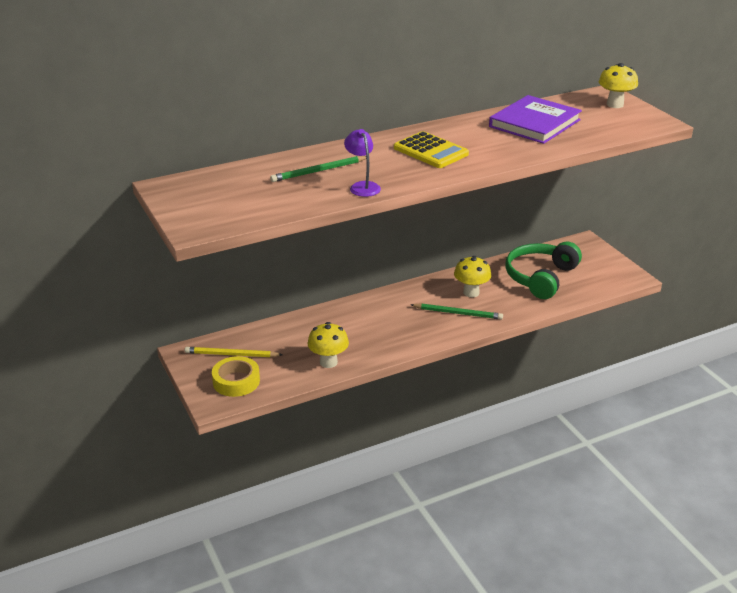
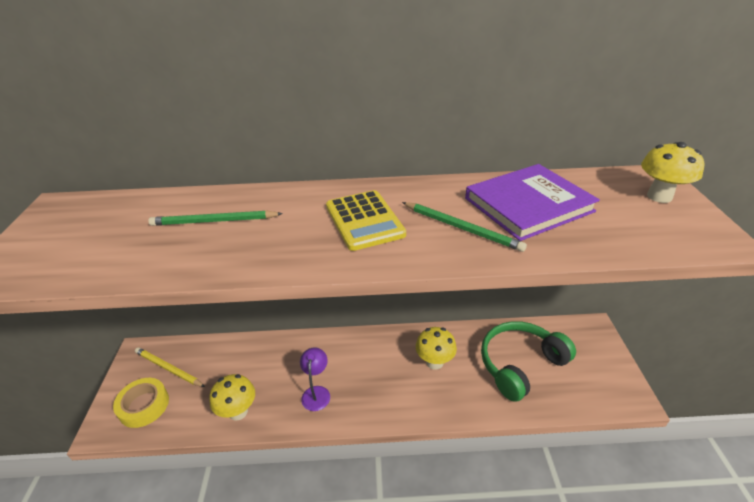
camera: 25 degrees right, 5 degrees up
(362, 186) = (233, 257): purple lamp -> purple lamp (316, 392)
(457, 313) = (404, 387): green pencil -> green pencil (461, 228)

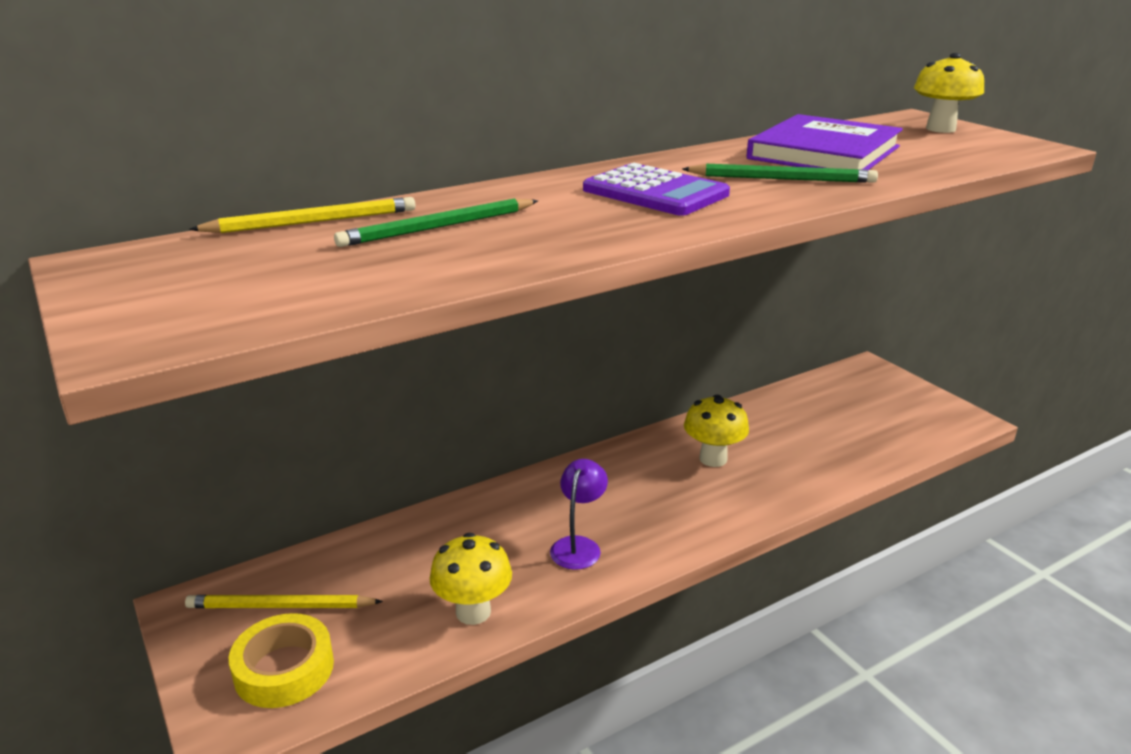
camera: 30 degrees left, 10 degrees down
(168, 198) = (311, 222): none -> yellow pencil
(316, 392) = (578, 546): purple lamp -> purple lamp turned 45 degrees clockwise
(364, 220) = (655, 192): yellow calculator -> purple calculator
(520, 364) = (820, 427): green headphones -> none

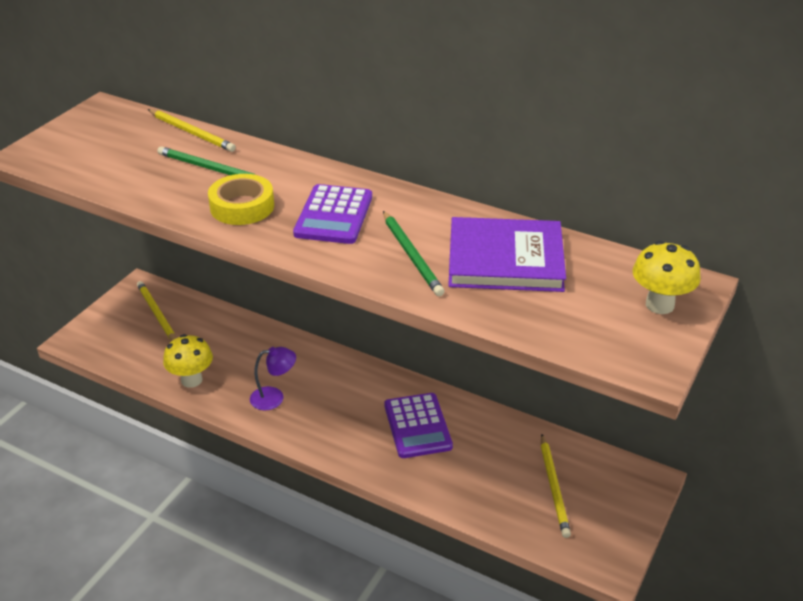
camera: 60 degrees right, 10 degrees up
(284, 669) = (116, 337): yellow tape -> yellow tape (242, 206)
(713, 459) = (417, 426): yellow mushroom -> purple calculator
(853, 413) = (554, 487): none -> yellow pencil

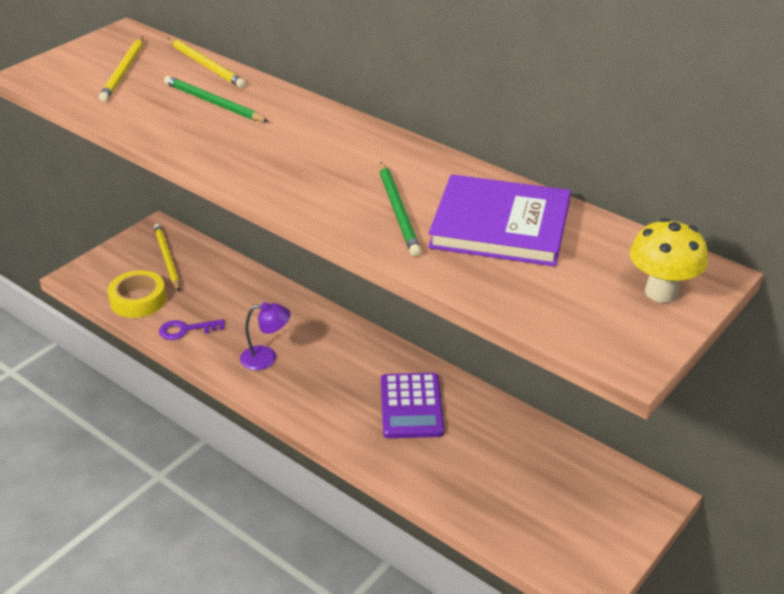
camera: 10 degrees right, 0 degrees up
(191, 380) = (185, 330): yellow mushroom -> purple key
(242, 206) = (234, 144): yellow tape -> yellow tape (138, 300)
(334, 215) = (328, 162): purple calculator -> none
(554, 487) = (546, 490): yellow pencil -> yellow pencil (124, 71)

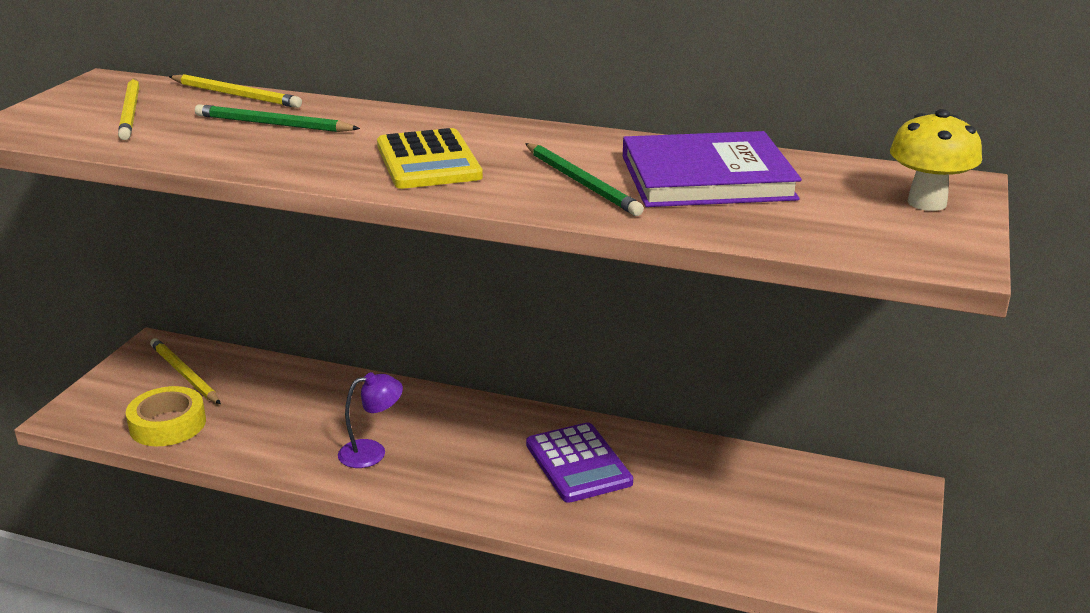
camera: 20 degrees left, 10 degrees down
(185, 330) = (250, 444): purple key -> none
(300, 165) = (428, 161): none -> yellow calculator

